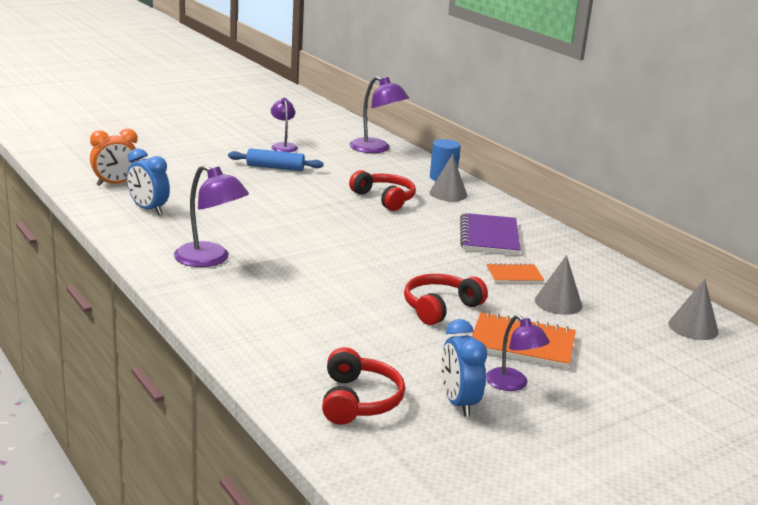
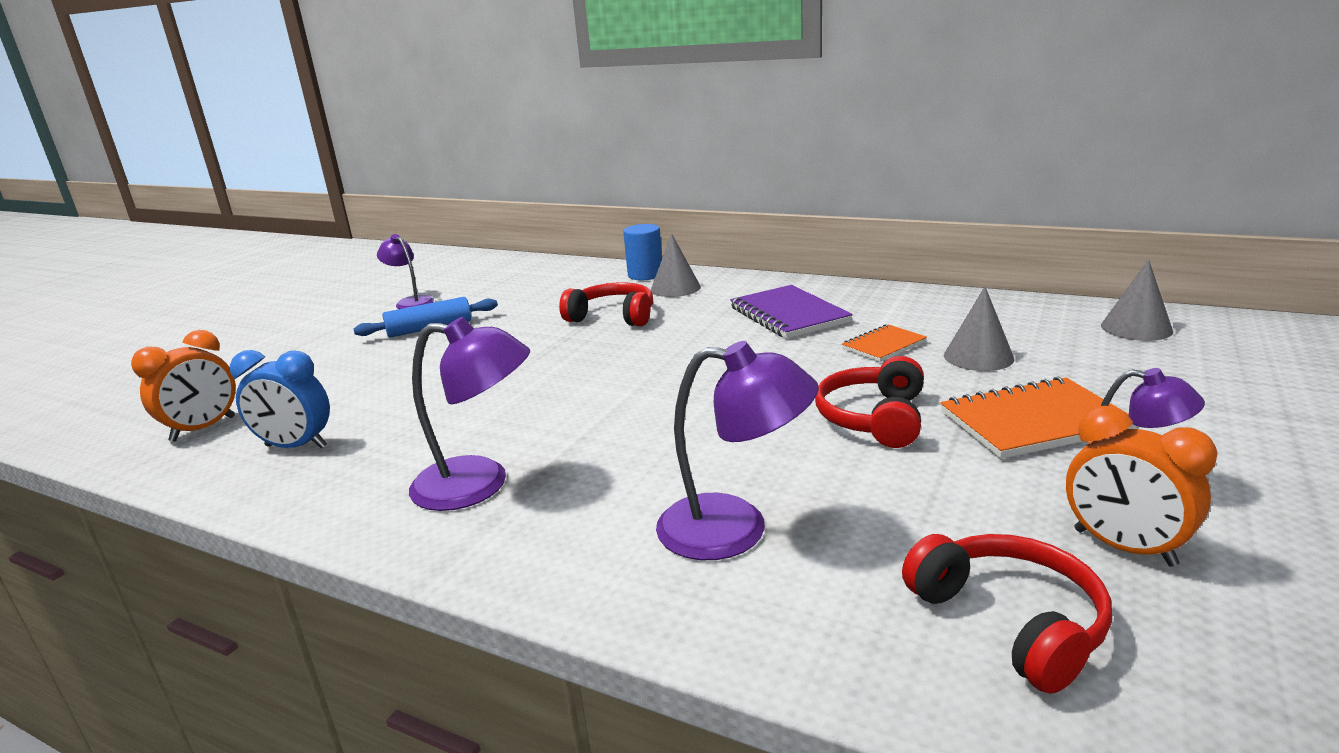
camera: 25 degrees left, 0 degrees up
(376, 149) = (530, 271): purple lamp -> purple lamp (735, 529)
(458, 403) = (1123, 547): blue clock -> orange clock

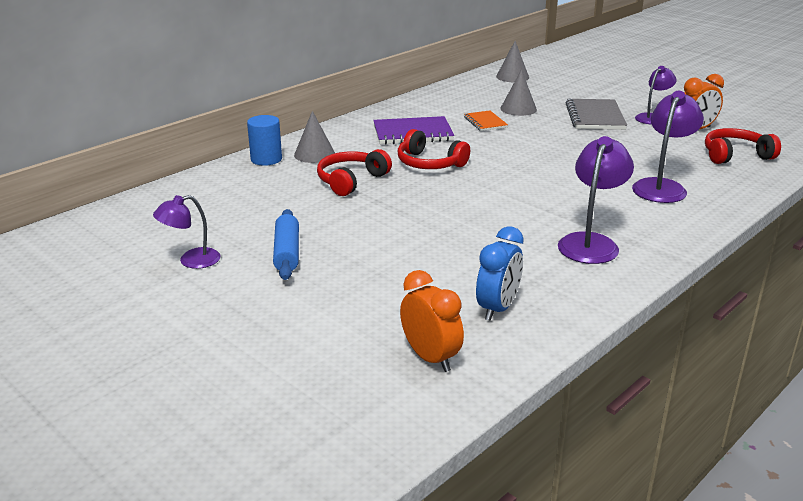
camera: 75 degrees left, 5 degrees up
(874, 418) = (571, 142): red headphones -> red headphones (429, 163)
(1034, 422) = (594, 117): orange notebook -> grey notebook

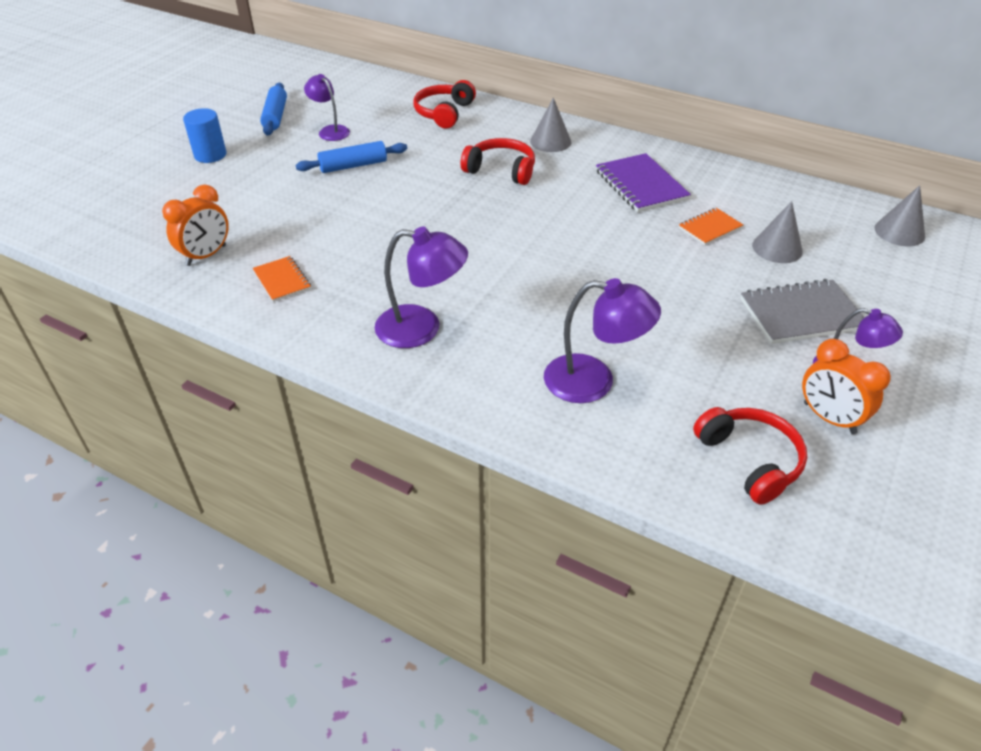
camera: 75 degrees right, 15 degrees up
(115, 296) = (275, 116): none -> blue rolling pin
(266, 159) = (525, 121): blue cylinder -> blue cylinder (210, 155)
(429, 163) = (566, 206): red headphones -> red headphones (444, 113)
(497, 308) = (282, 280): blue clock -> orange notebook

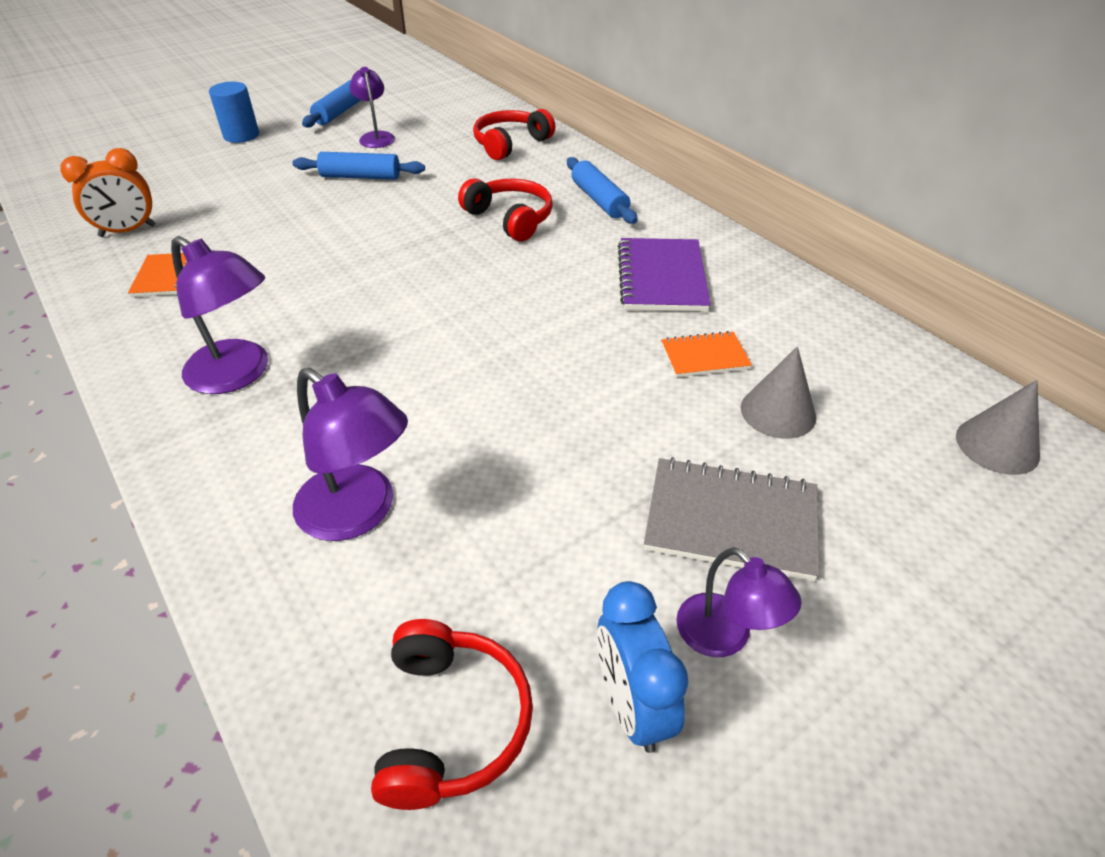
camera: 25 degrees right, 0 degrees up
(550, 141) = (599, 200): grey cone -> blue rolling pin
(829, 418) = (632, 706): orange clock -> blue clock

